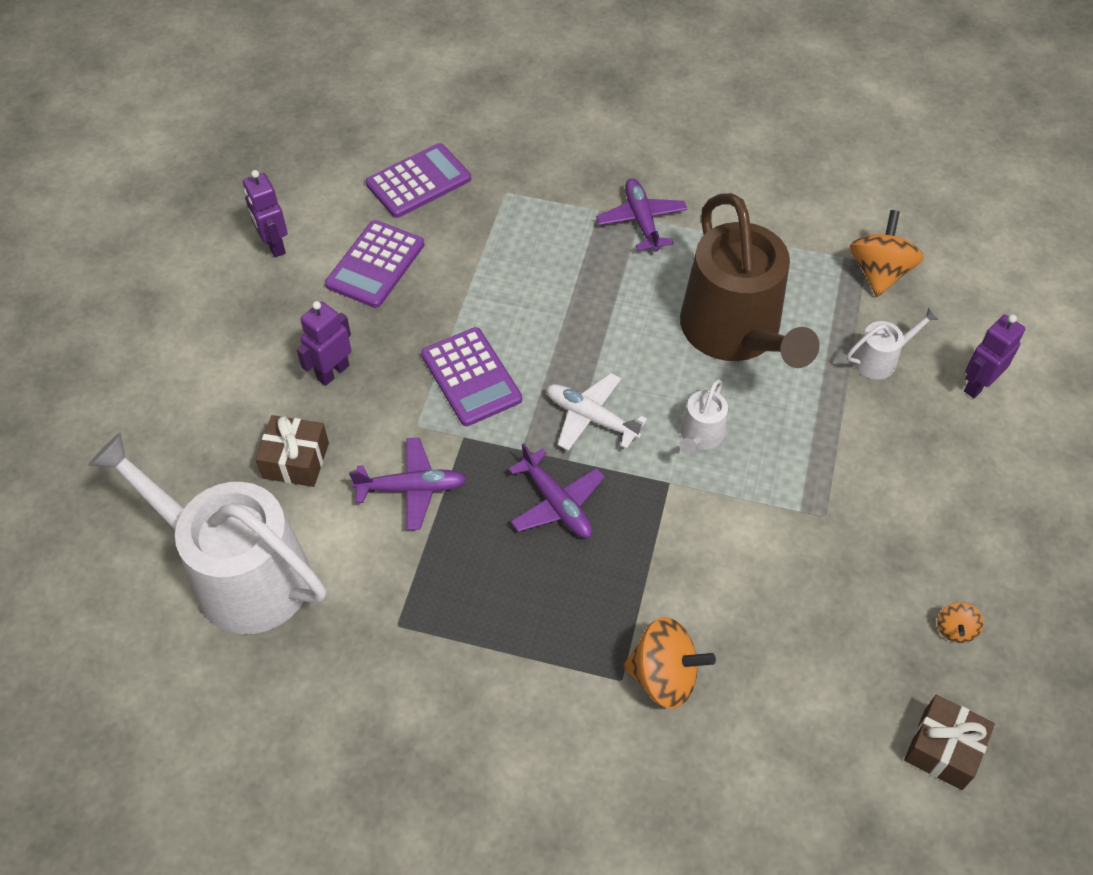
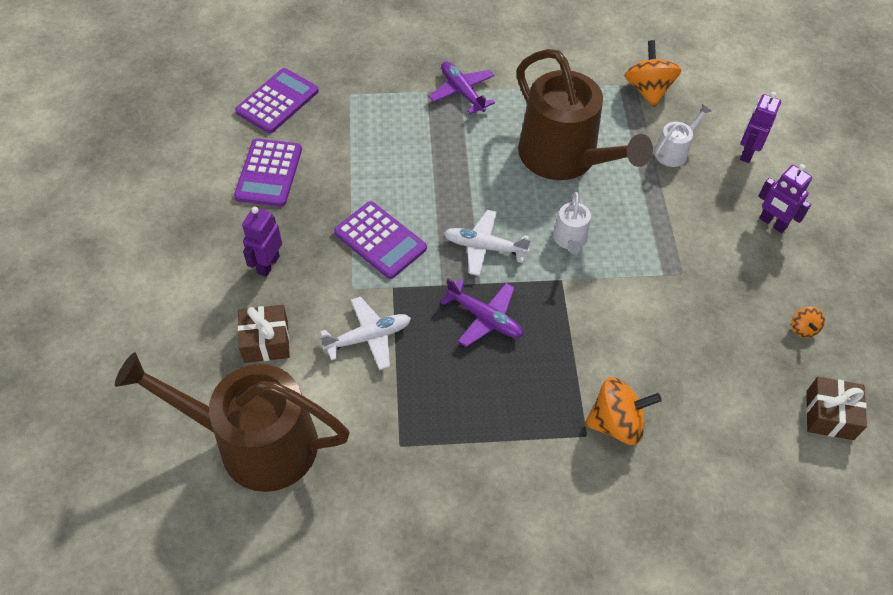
camera: 20 degrees left, 0 degrees up
(239, 573) = (255, 443): white watering can -> brown watering can
(274, 245) = (179, 177): purple robot -> purple robot (772, 223)
(412, 488) = (369, 337): purple plane -> white plane

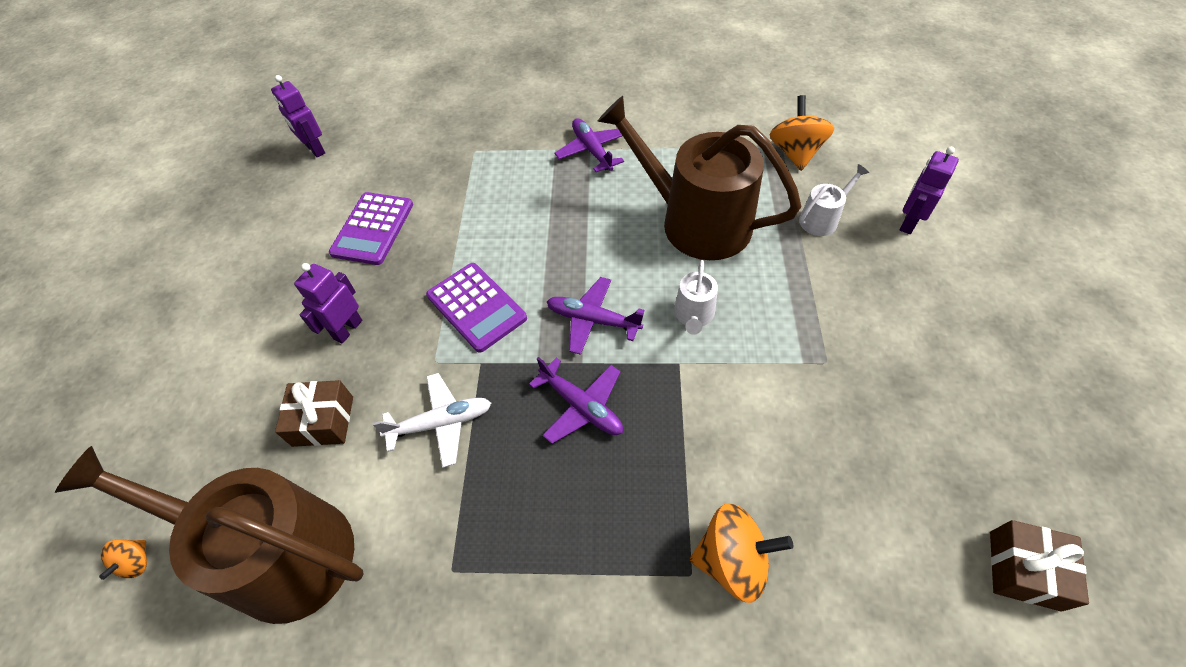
camera: 10 degrees right, 0 degrees up
(277, 101) = (399, 156): purple calculator -> none
(484, 247) = (592, 320): white plane -> purple plane
(564, 157) = (695, 221): brown watering can -> brown watering can turned 150 degrees clockwise
(772, 223) = (940, 306): purple robot -> purple robot (315, 149)
(803, 328) = (982, 443): orange spinning top -> orange spinning top (136, 562)

